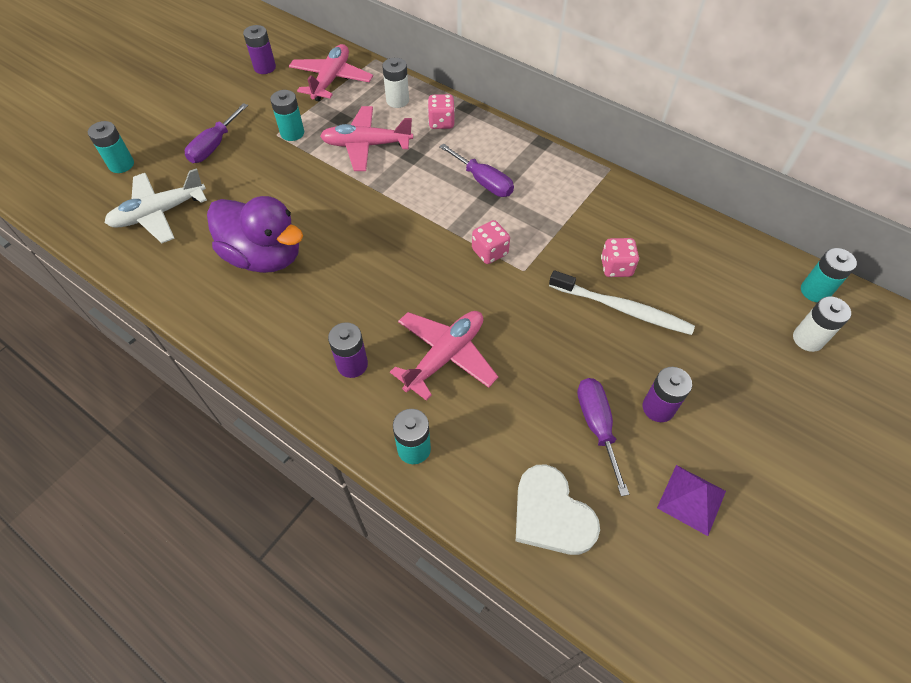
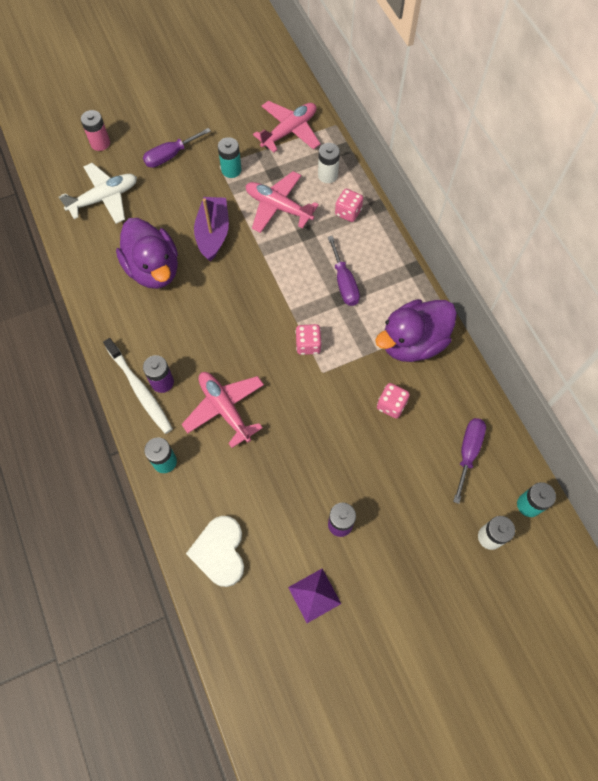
camera: 30 degrees right, 10 degrees up
(121, 164) = (100, 143): turquoise battery -> pink battery
(159, 213) = (104, 198): white plane -> white plane turned 150 degrees clockwise
(265, 67) = (246, 96): purple battery -> none
(312, 195) = (213, 233): none -> purple boat
(445, 356) = (225, 409): pink plane -> pink plane turned 105 degrees counterclockwise
(591, 203) = (412, 342): none -> purple duck
(597, 426) = (289, 513): purple screwdriver -> purple screwdriver (468, 452)
(623, 309) = (371, 440): white toothbrush -> white toothbrush (140, 390)

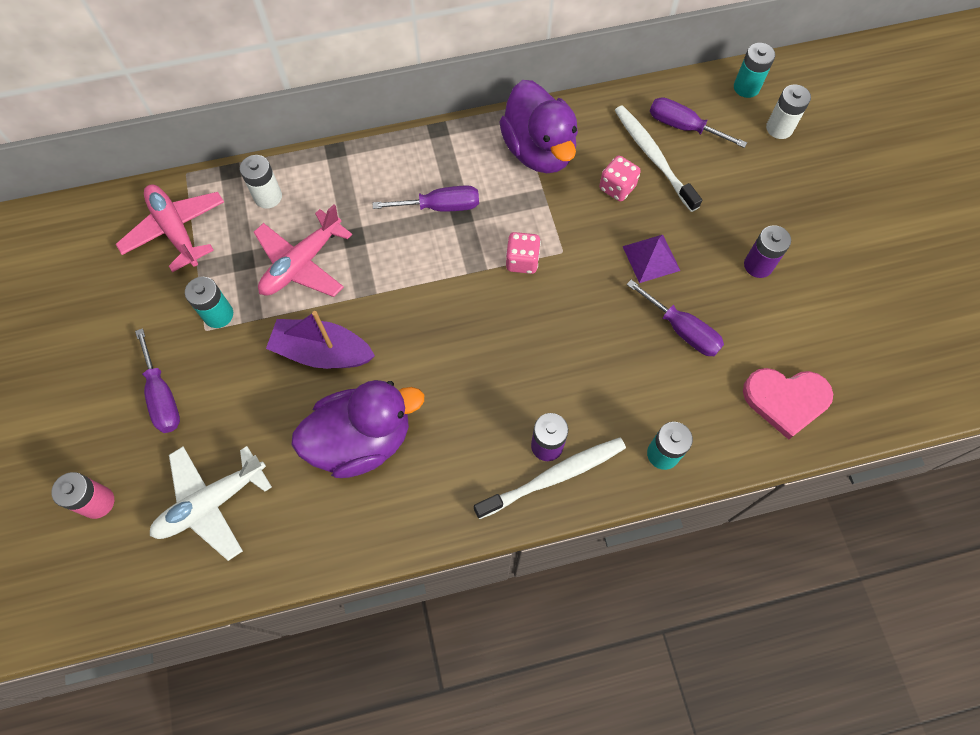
camera: 80 degrees left, 0 degrees up
(104, 198) = (211, 503): white plane -> white plane turned 105 degrees counterclockwise
(220, 552) = (786, 400): white heart -> pink heart
(225, 409) = (597, 371): pink plane -> none
(269, 467) = (682, 330): none -> purple screwdriver
(314, 595) = (839, 305): purple pyramid -> purple pyramid (651, 258)
(348, 212) = (335, 184): pink dice -> none
(430, 430) = (653, 156): none -> white toothbrush

